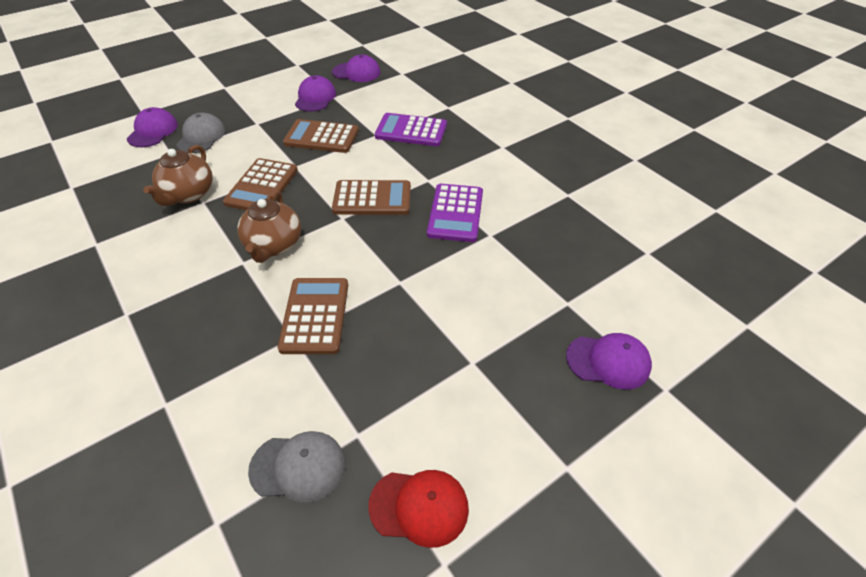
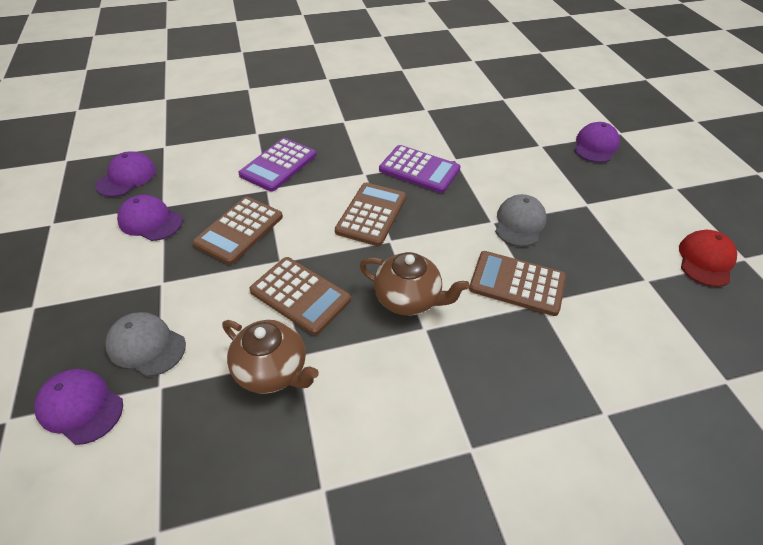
camera: 70 degrees left, 0 degrees up
(298, 467) = (675, 320): grey cap -> grey cap (519, 223)

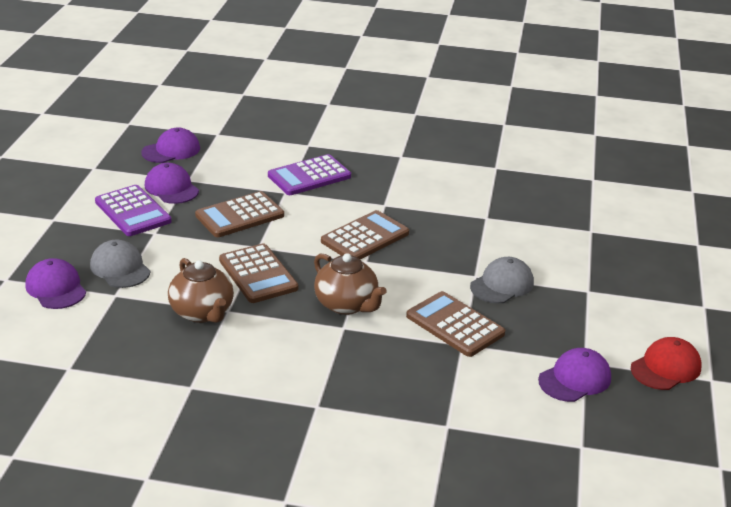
camera: 25 degrees right, 15 degrees down
(419, 170) = (441, 216): purple calculator -> purple calculator (132, 212)
(595, 146) = (654, 247): purple cap -> purple cap (575, 379)

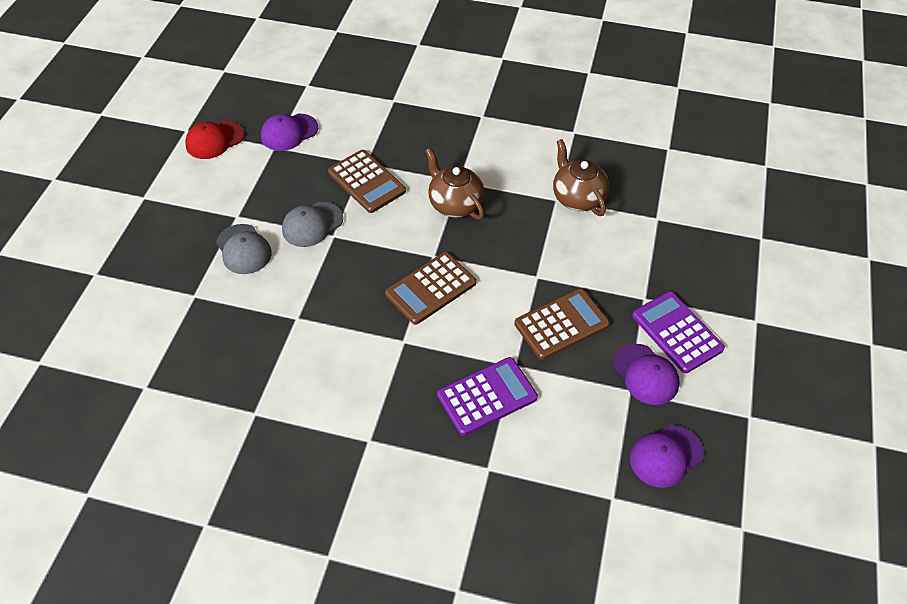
camera: 175 degrees left, 20 degrees up
(56, 288) = (712, 227): purple cap -> none
(120, 268) = (663, 250): grey cap -> grey cap (243, 249)
(258, 274) = (534, 240): brown calculator -> none

